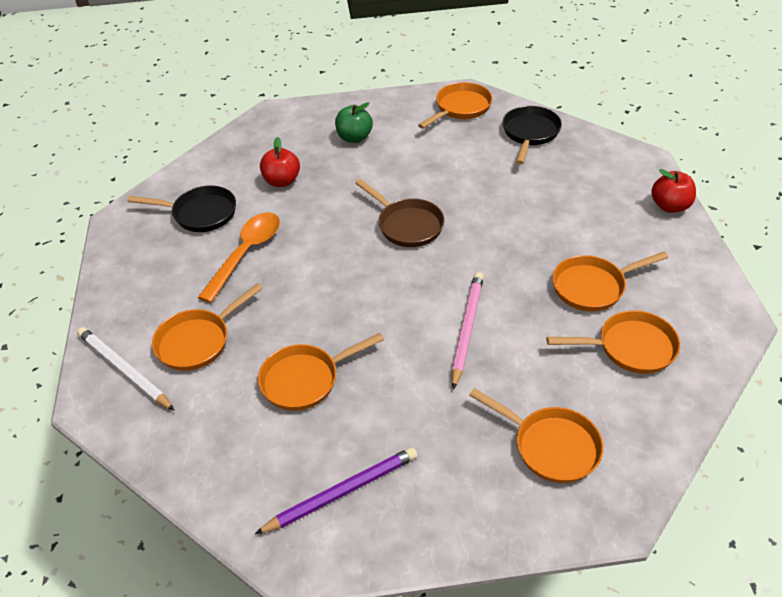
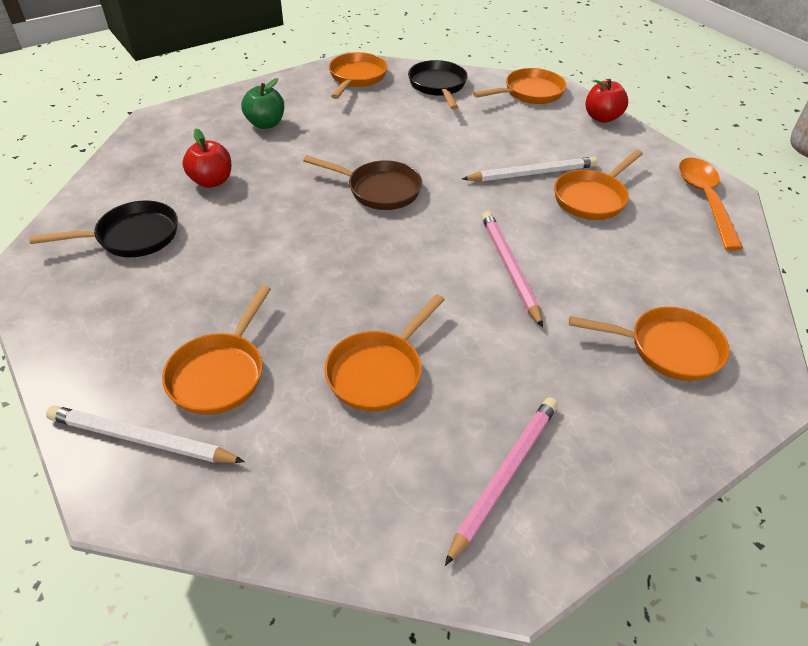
camera: 30 degrees left, 0 degrees up
(246, 254) = (218, 263): orange spoon -> orange spoon (705, 200)
(342, 492) = (505, 476): purple pencil -> pink pencil
(553, 246) = (532, 173): none -> white pencil
(631, 347) = (663, 239): orange pan -> orange pan (530, 93)

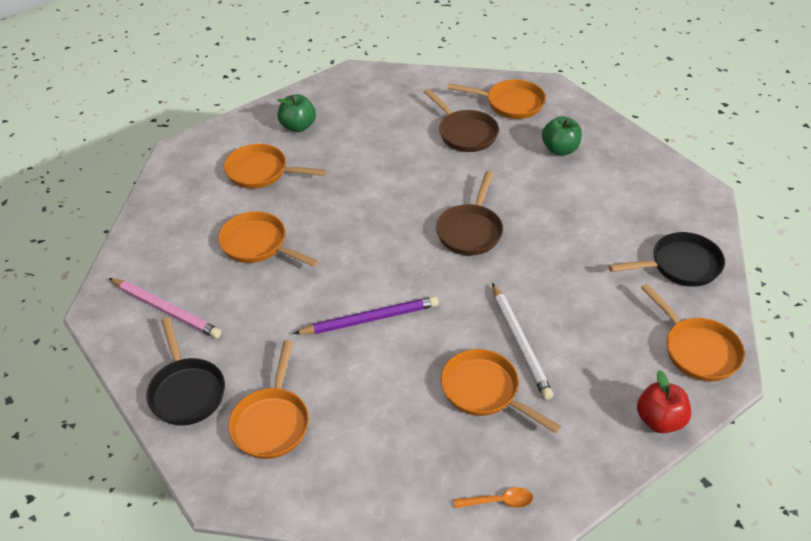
camera: 90 degrees right, 0 degrees up
(124, 332) = (298, 126): none -> green apple
(132, 236) = (391, 109): black pan -> black pan (186, 391)
(142, 439) = (215, 151): white pencil -> none
(212, 181) = (465, 133): red apple -> brown pan
(356, 77) = (673, 200): orange pan -> orange pan (510, 103)
(509, 268) = (370, 319): pink pencil -> purple pencil
(705, 200) = (498, 501): orange spoon -> orange spoon, size x0.49

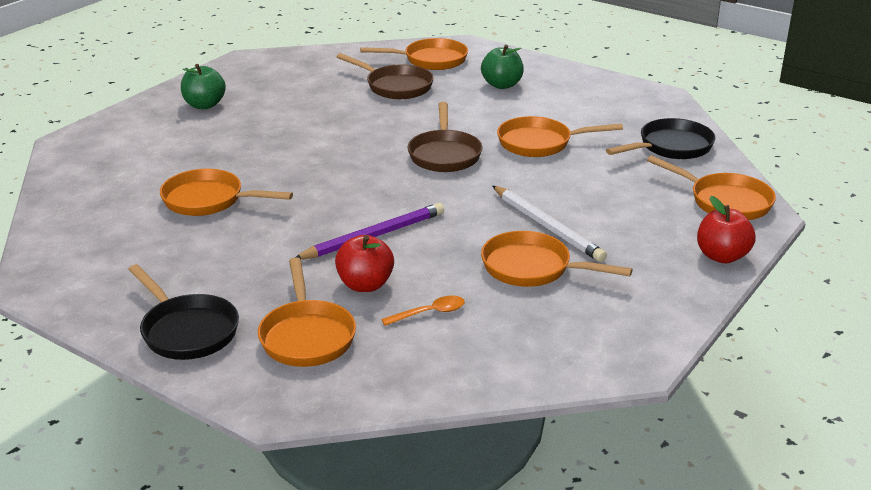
camera: 20 degrees left, 15 degrees down
(166, 310) = (123, 269): pink pencil -> none
(261, 172) = (180, 144): orange pan -> orange pan (539, 143)
(340, 375) = (365, 285): none -> red apple
(498, 501) = (598, 347): orange spoon -> orange spoon (429, 313)

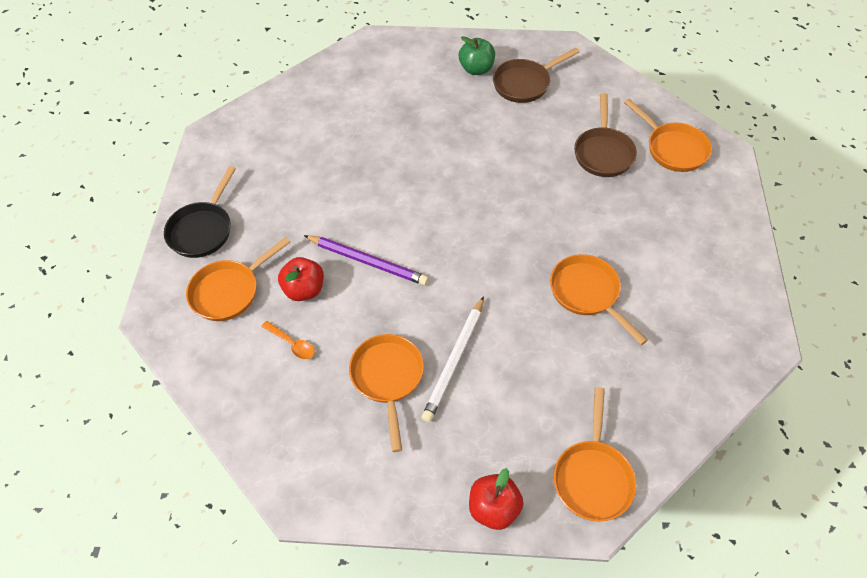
camera: 60 degrees right, 25 degrees up
(208, 200) = (352, 150): orange pan -> none
(444, 154) = (516, 241): brown pan -> brown pan (524, 84)
(502, 85) = (672, 217): green apple -> none
(671, 147) = (663, 394): black pan -> none

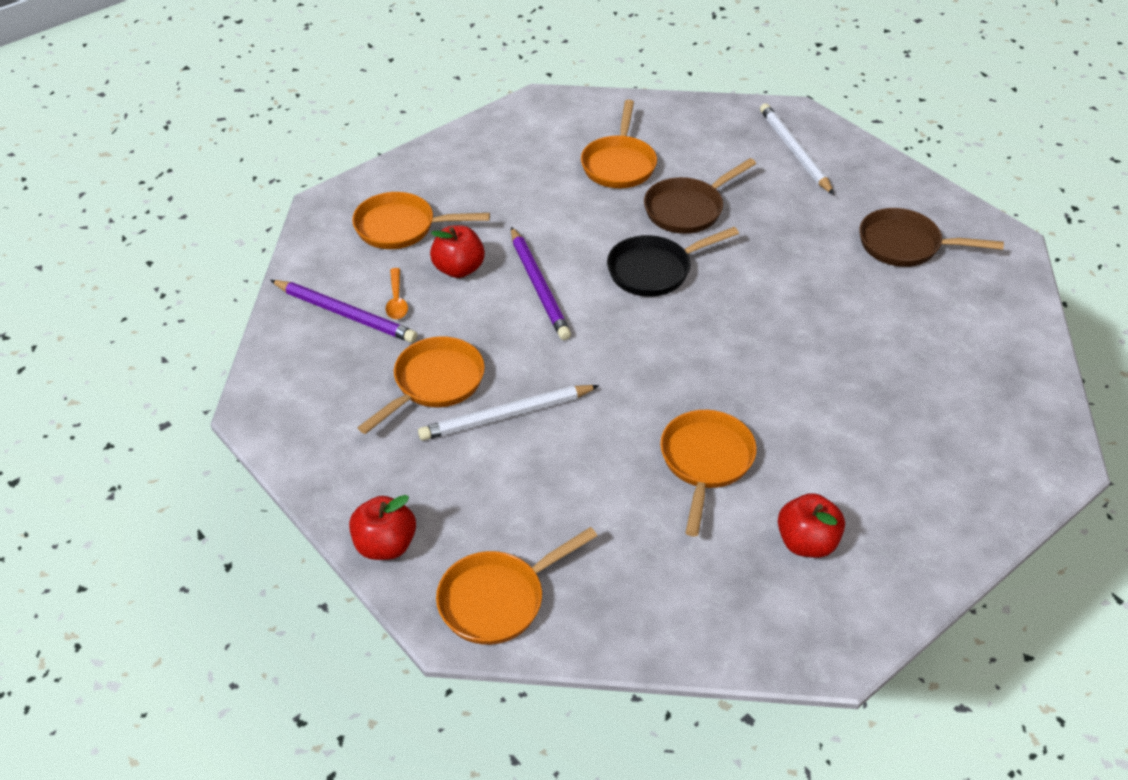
camera: 45 degrees right, 10 degrees down
(203, 230) = (440, 169): black pan -> black pan (654, 270)
(270, 382) = (345, 314): none -> purple pencil
(402, 65) = (795, 151): none -> white pencil
(476, 69) = (869, 201): green apple -> none
(603, 153) = (904, 361): brown pan -> brown pan (687, 209)
(673, 149) = (996, 412): orange pan -> orange pan (619, 164)
(684, 295) = (807, 543): none -> red apple

